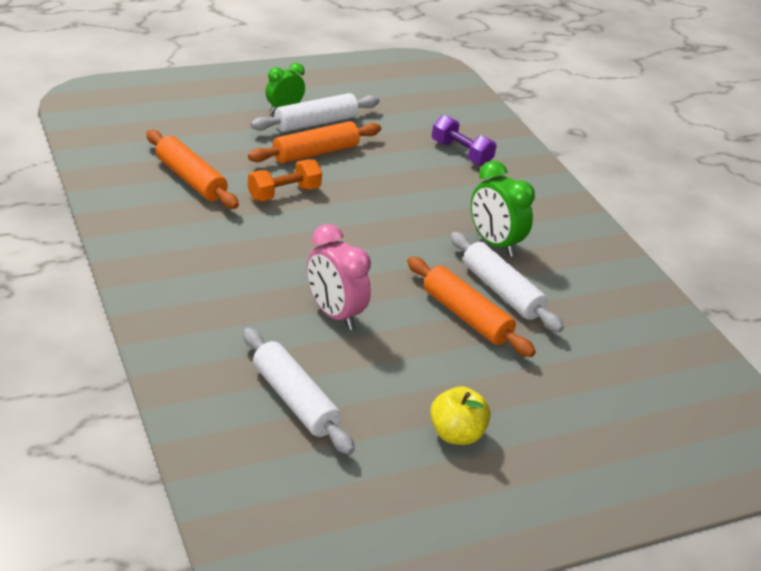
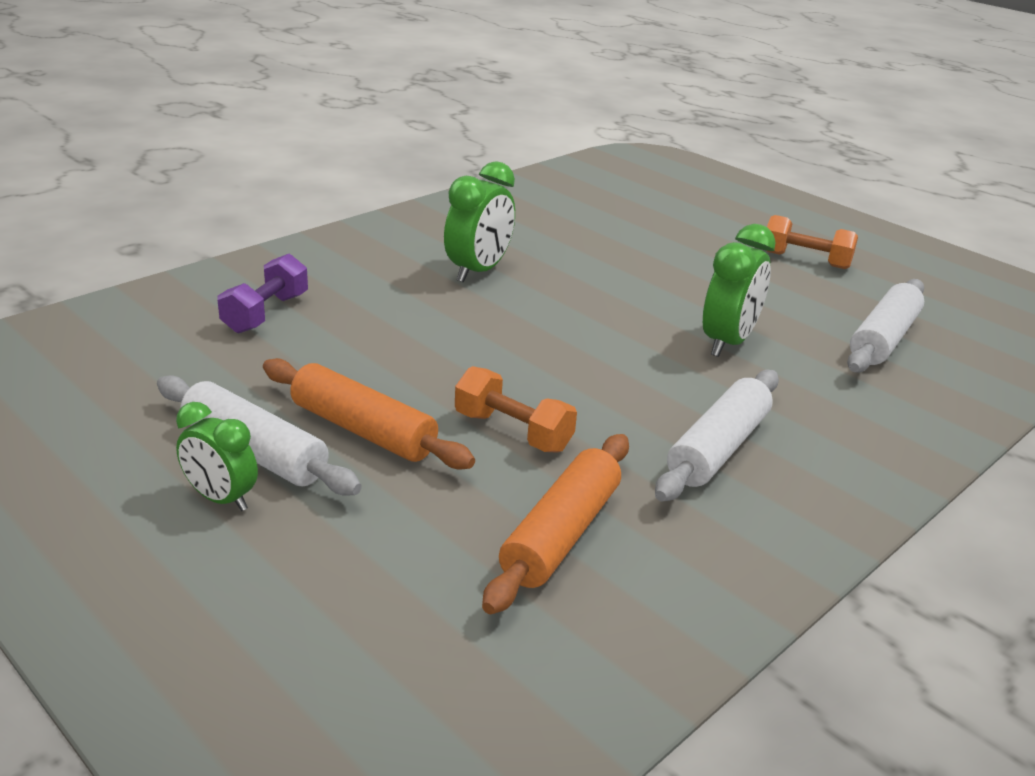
camera: 110 degrees left, 5 degrees down
(334, 314) = (728, 342): pink clock -> green clock
(456, 434) = (805, 260): yellow apple -> orange dumbbell
(466, 316) = (634, 272): orange rolling pin -> none
(502, 291) = (567, 259): white rolling pin -> white rolling pin (717, 448)

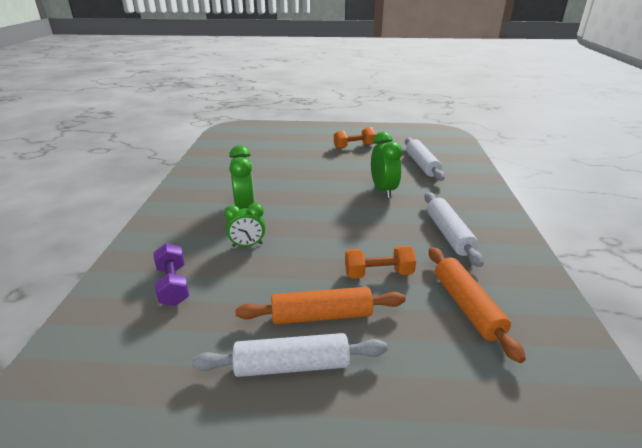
camera: 40 degrees left, 0 degrees up
(221, 499) = (319, 406): green clock -> green clock (247, 245)

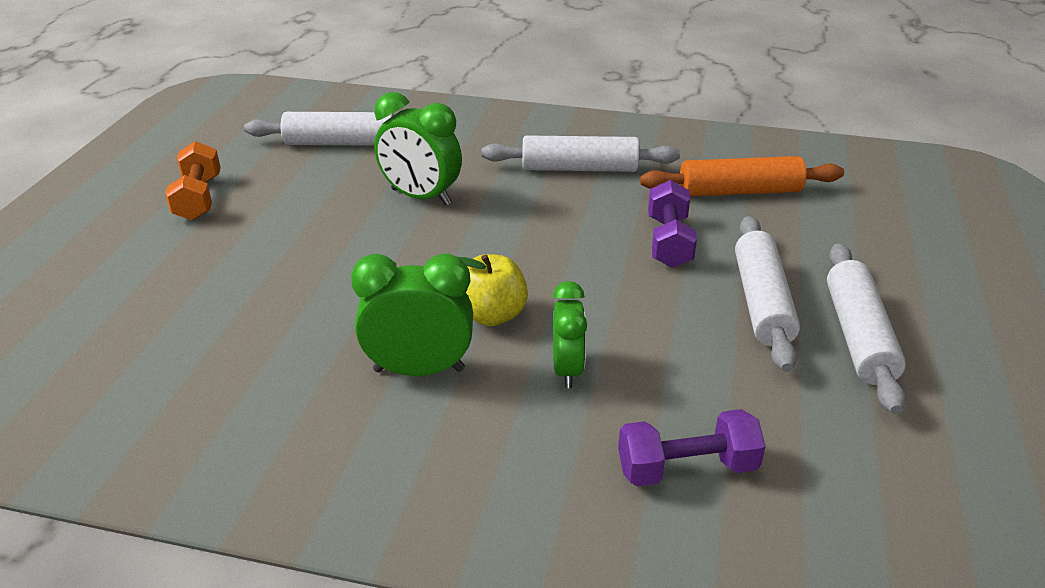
camera: 80 degrees left, 5 degrees up
(287, 220) = (491, 315): none -> yellow apple
(321, 315) = (761, 302): orange rolling pin -> white rolling pin
(378, 273) = (669, 242): orange dumbbell -> purple dumbbell
(383, 190) = (421, 197): green clock -> green clock turned 150 degrees counterclockwise

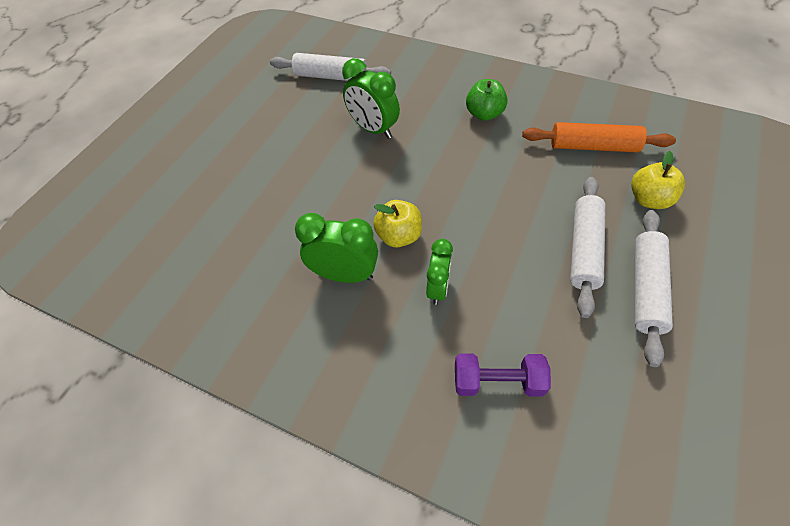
camera: 15 degrees right, 20 degrees up
(199, 198) = (236, 116): orange dumbbell -> none
(579, 168) = (484, 114): white rolling pin -> green apple
(669, 242) = (531, 187): purple dumbbell -> none
(830, 241) = (649, 199): none -> yellow apple

